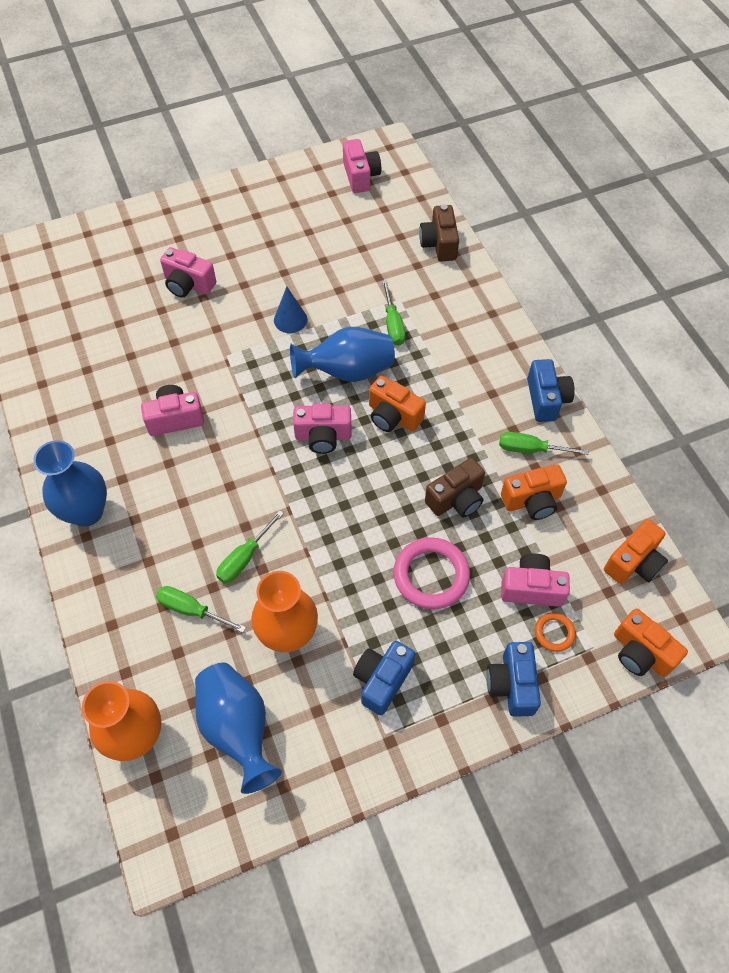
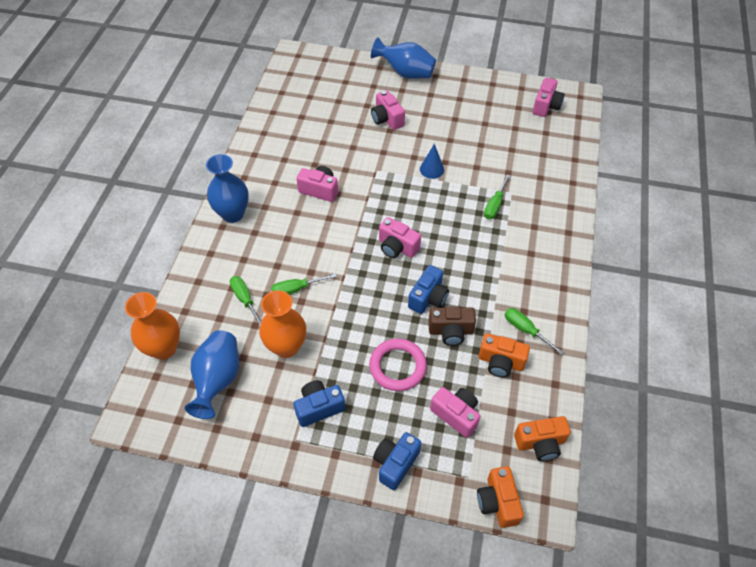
camera: 35 degrees right, 5 degrees down
(347, 371) = (443, 217): blue vase -> blue vase (406, 73)
(393, 416) = (450, 259): orange camera -> none
(439, 244) = (566, 172): brown camera -> none
(546, 399) = (562, 305): blue camera -> blue camera (428, 298)
(554, 633) = (448, 451): orange ring -> none

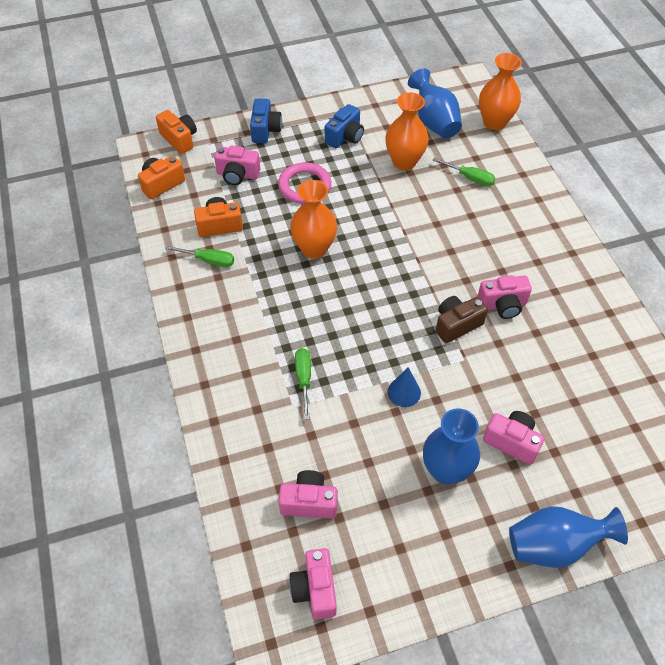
camera: 150 degrees right, 0 degrees up
(233, 214) = (559, 240): blue vase -> blue vase (446, 470)
(296, 289) = (436, 204): green screwdriver -> none
(397, 247) = (376, 282): pink camera -> pink camera (309, 502)
(428, 298) = (314, 249): blue camera -> orange vase
(451, 331) = (276, 230): brown camera -> brown camera (456, 325)

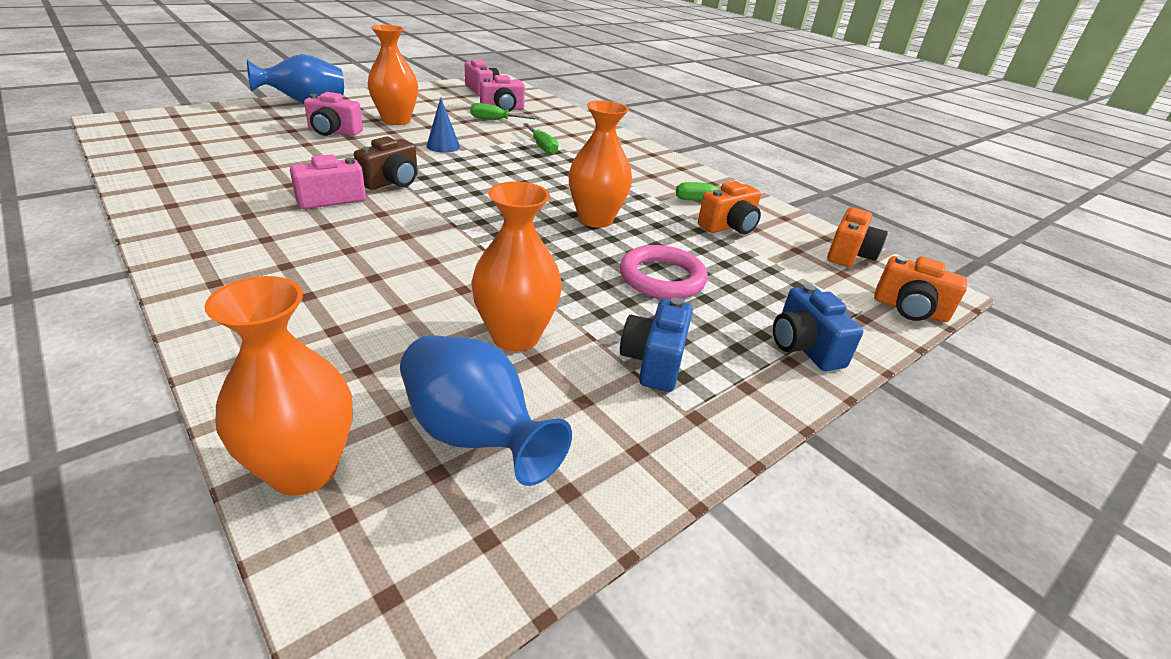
camera: 155 degrees right, 20 degrees down
(237, 175) = (770, 277): pink camera -> none
(446, 470) = (396, 121): blue vase -> orange vase
(470, 178) = (375, 329): green screwdriver -> green screwdriver (495, 120)

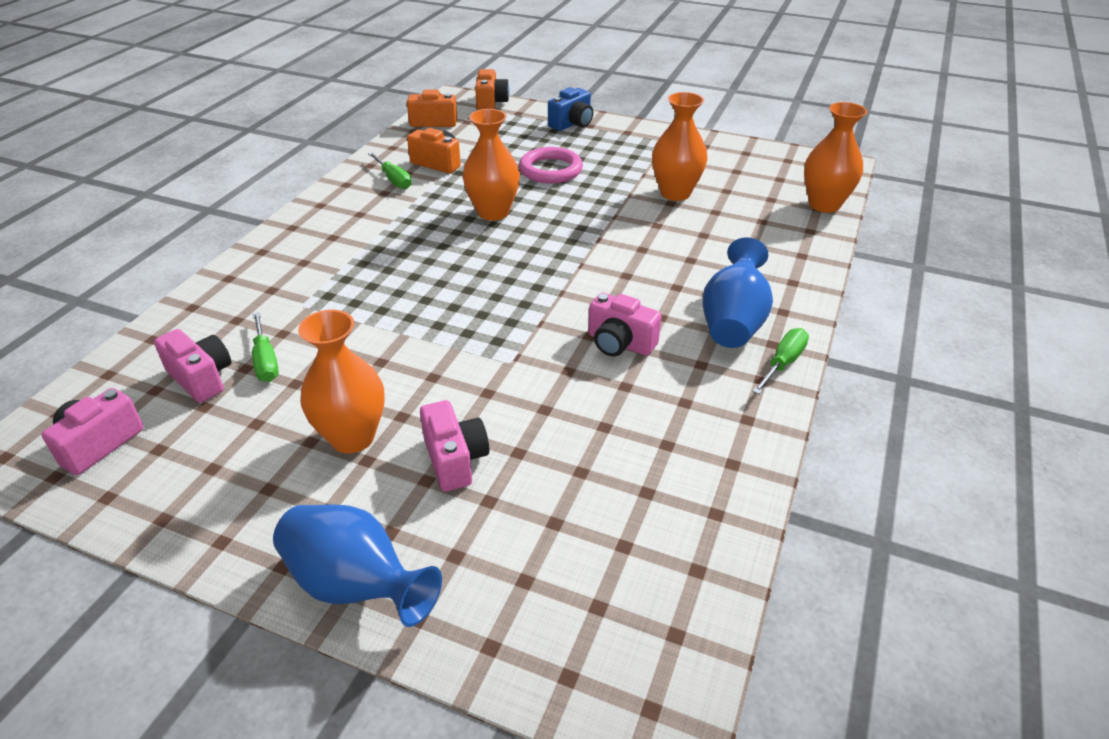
camera: 115 degrees left, 5 degrees up
(392, 182) = (544, 332): brown camera -> none
(443, 146) = (411, 352): blue cone -> none
(473, 435) = (752, 179): blue vase -> blue vase (733, 323)
(542, 147) = (341, 291): green screwdriver -> green screwdriver (783, 363)
(654, 362) = (640, 154): blue camera -> none

